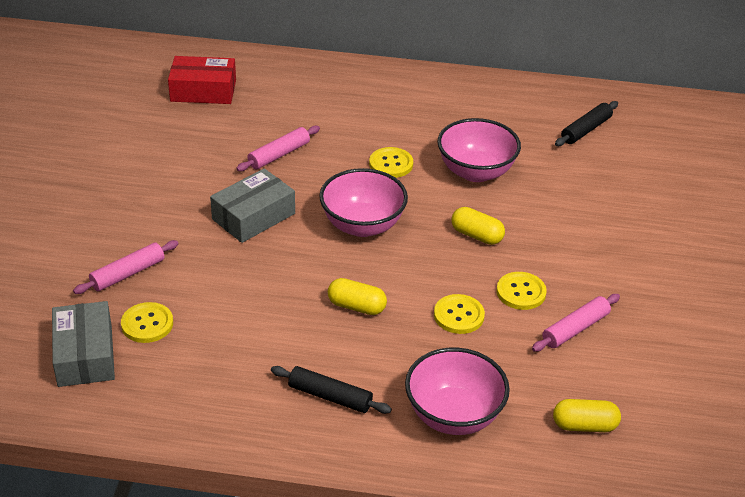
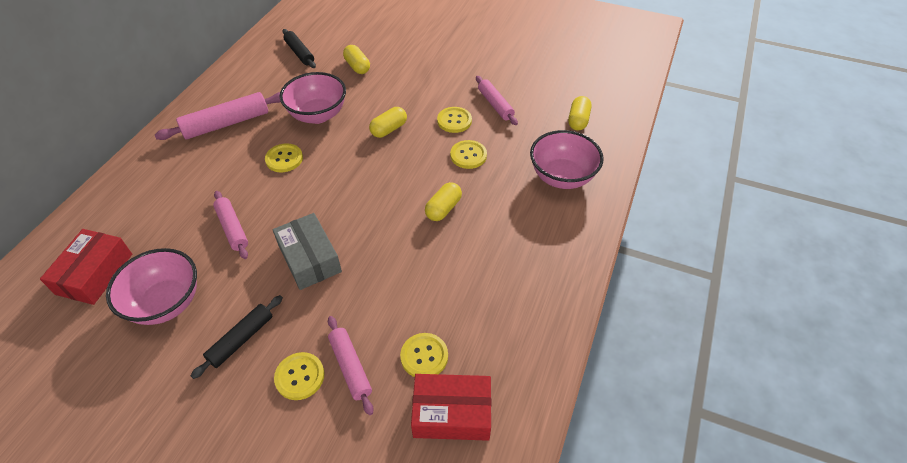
camera: 75 degrees left, 10 degrees up
(85, 355) = (452, 413): grey box -> red box
(113, 242) = (300, 376): none -> yellow button
(330, 396) = (534, 240): black rolling pin -> black rolling pin (241, 339)
(362, 225) = (352, 189): pink bowl -> pink bowl (166, 303)
(430, 109) = (227, 123): none -> pink rolling pin
(586, 184) = (357, 67): none -> yellow capsule

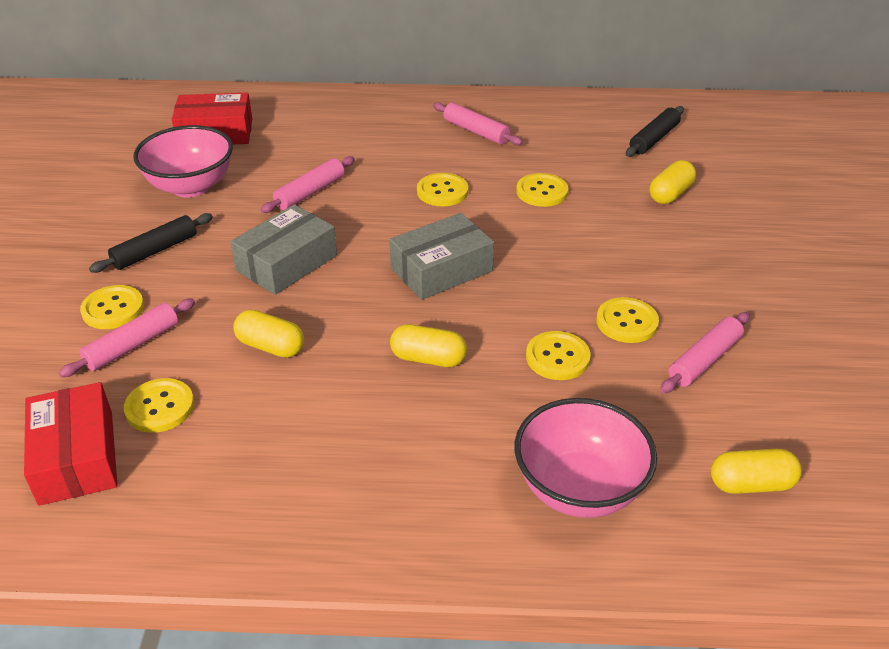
camera: 70 degrees right, 10 degrees down
(227, 123) = (476, 131): pink rolling pin -> pink rolling pin, size x0.64
(241, 339) = (155, 251): black rolling pin -> black rolling pin turned 60 degrees counterclockwise
(318, 115) = (542, 192): pink bowl -> yellow button
(366, 181) = (441, 269): none -> grey box
(389, 129) = (558, 261): yellow capsule -> yellow capsule (271, 346)

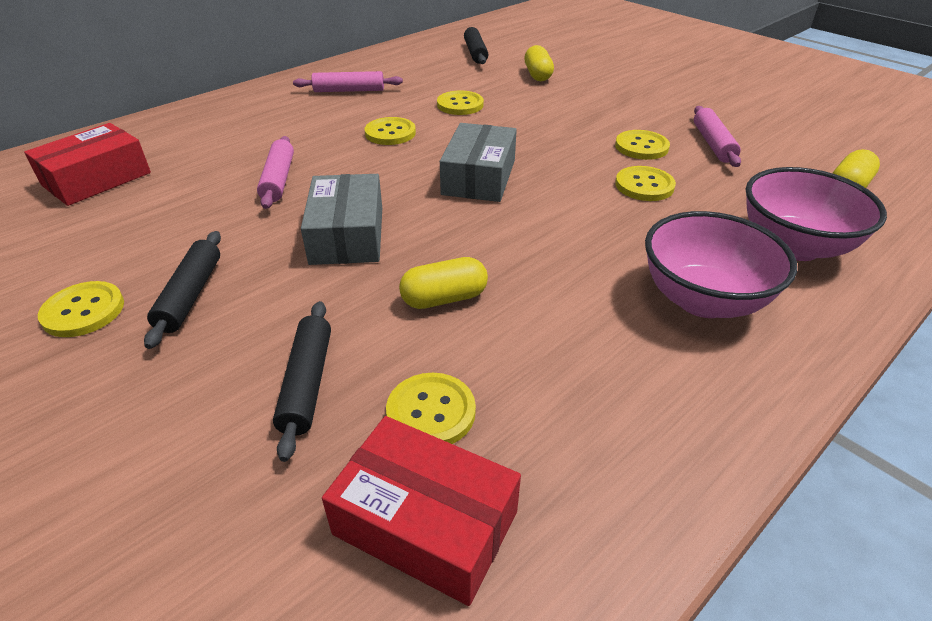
camera: 45 degrees left, 0 degrees up
(113, 309) = (227, 368): yellow button -> yellow button (83, 311)
(132, 345) = (307, 383): pink rolling pin -> black rolling pin
(191, 186) = (141, 228): pink bowl -> pink bowl (702, 300)
(428, 359) = (573, 233): yellow capsule -> none

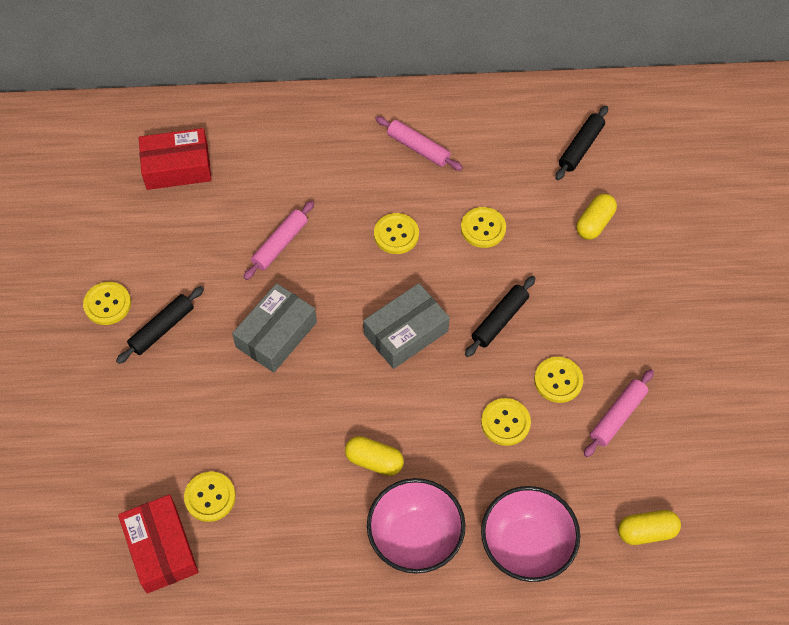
camera: 40 degrees right, 20 degrees up
(307, 383) = (172, 436): black rolling pin -> black rolling pin (500, 320)
(444, 298) = (281, 429): yellow capsule -> yellow capsule (374, 461)

